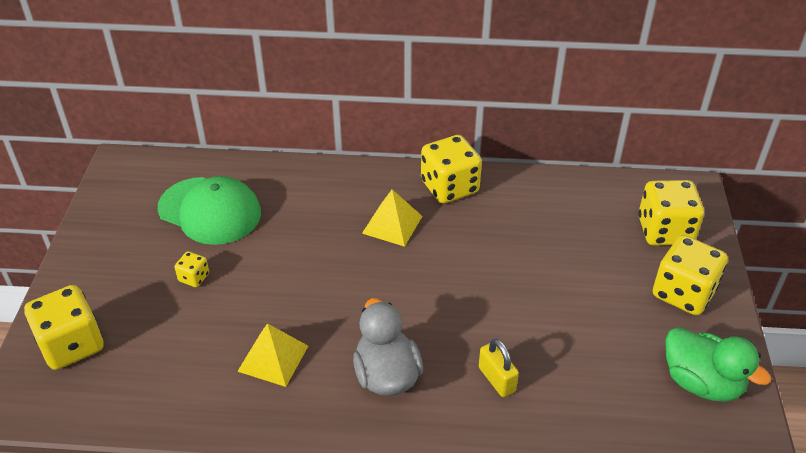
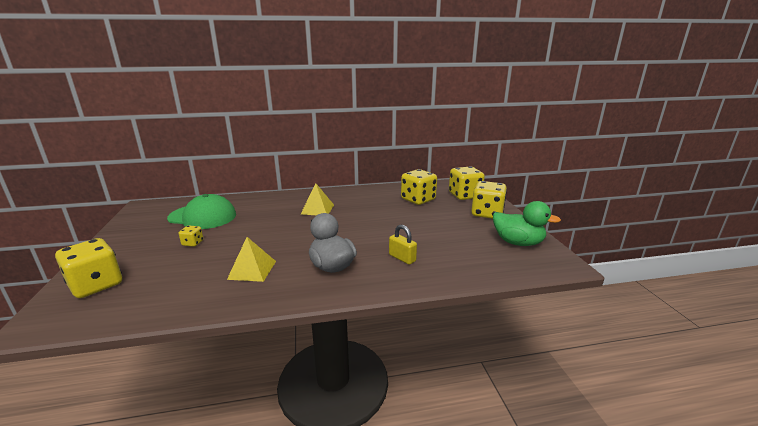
camera: 15 degrees left, 20 degrees down
(449, 187) = (346, 194): yellow dice -> yellow dice (418, 199)

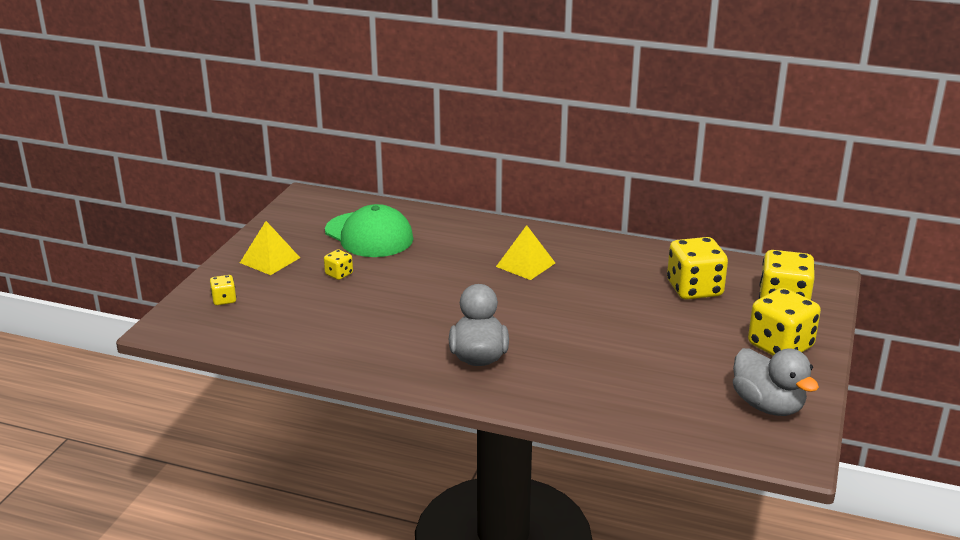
camera: 30 degrees right, 5 degrees up
(96, 285) = (224, 300): yellow dice -> yellow dice, size x0.47
(252, 270) = (385, 332): yellow pyramid -> yellow pyramid (270, 260)
(402, 258) = (575, 374): yellow padlock -> none
(518, 242) = (767, 406): green duck -> grey duck

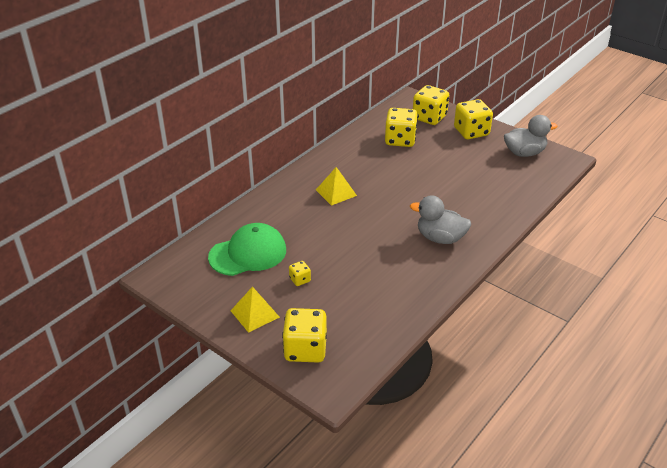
camera: 70 degrees left, 10 degrees up
(224, 300) = (305, 349): yellow dice -> yellow dice, size x2.12

